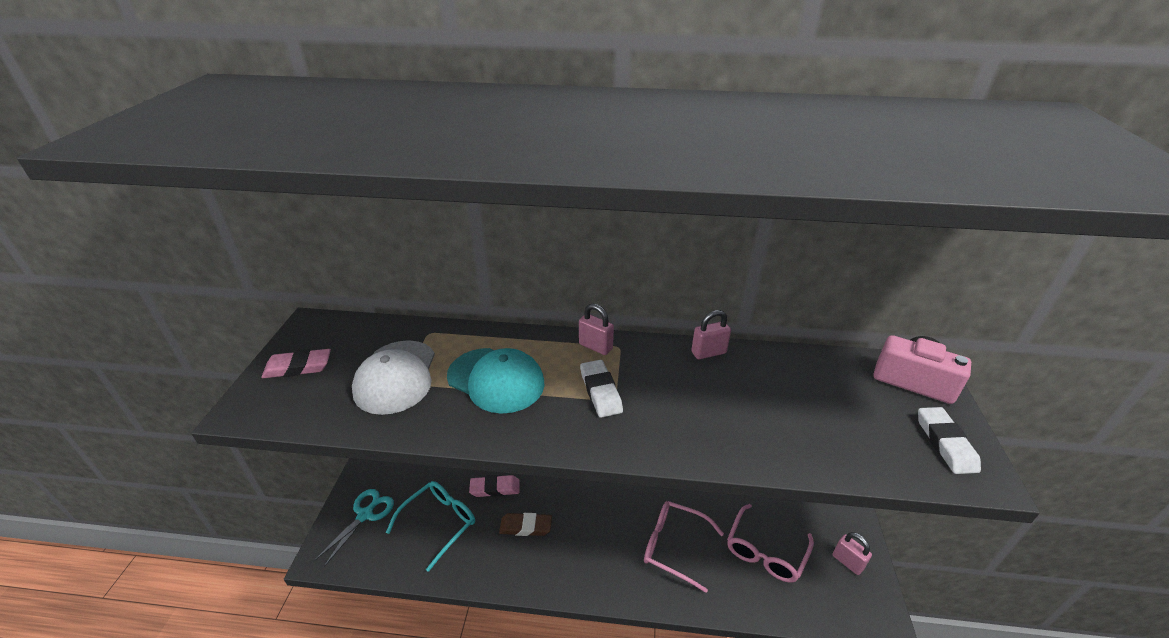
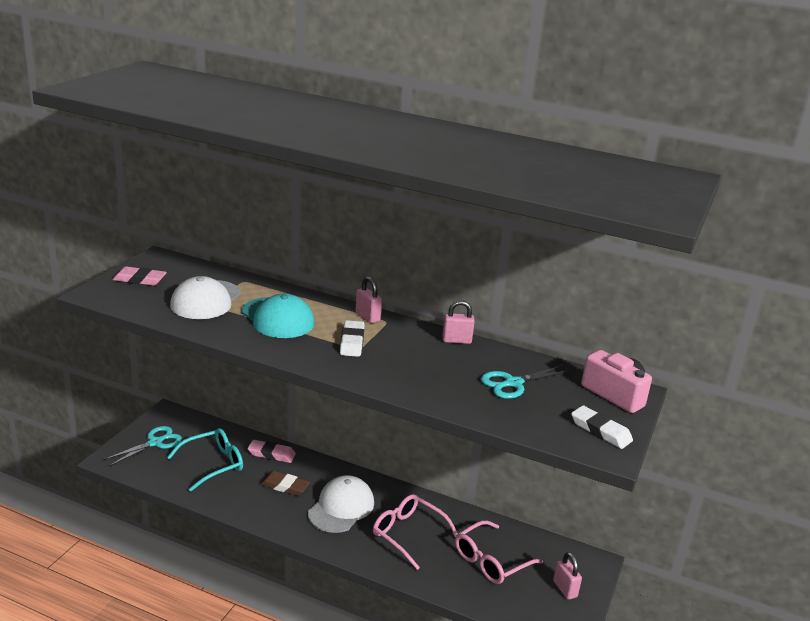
camera: 15 degrees right, 10 degrees down
(594, 535) = (341, 508): none -> white cap
(808, 399) = (513, 383): none -> turquoise scissors
(945, 443) = (600, 431): white eraser -> white eraser turned 60 degrees counterclockwise

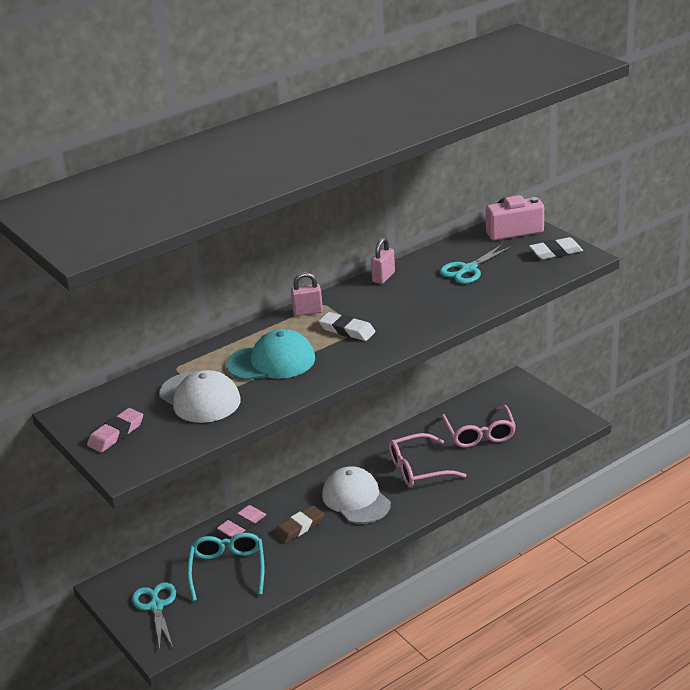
camera: 55 degrees left, 5 degrees up
(513, 383) = (468, 269): turquoise scissors -> turquoise scissors turned 45 degrees clockwise
(565, 589) = (533, 407): pink padlock -> none

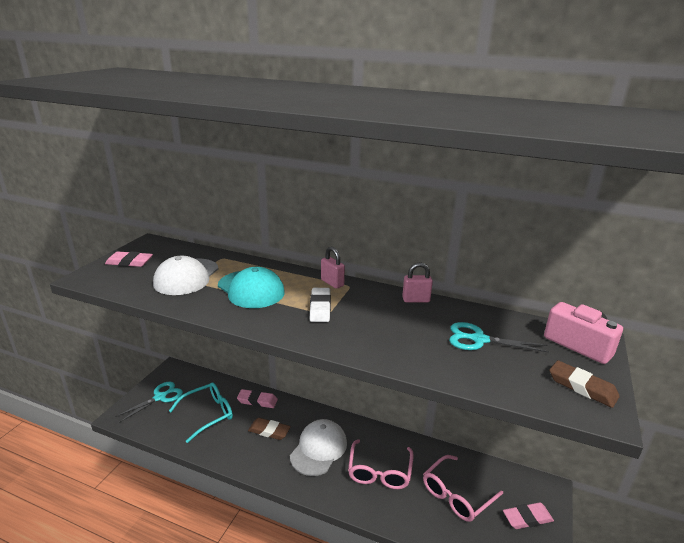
camera: 55 degrees right, 5 degrees down
(418, 469) = (379, 472): pink glasses -> pink glasses turned 120 degrees counterclockwise
(530, 406) = (527, 518): none -> pink eraser
(556, 252) = (582, 387): white eraser -> brown eraser

